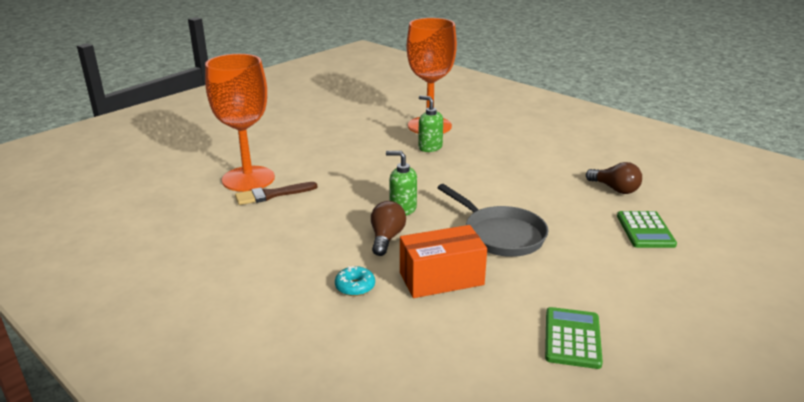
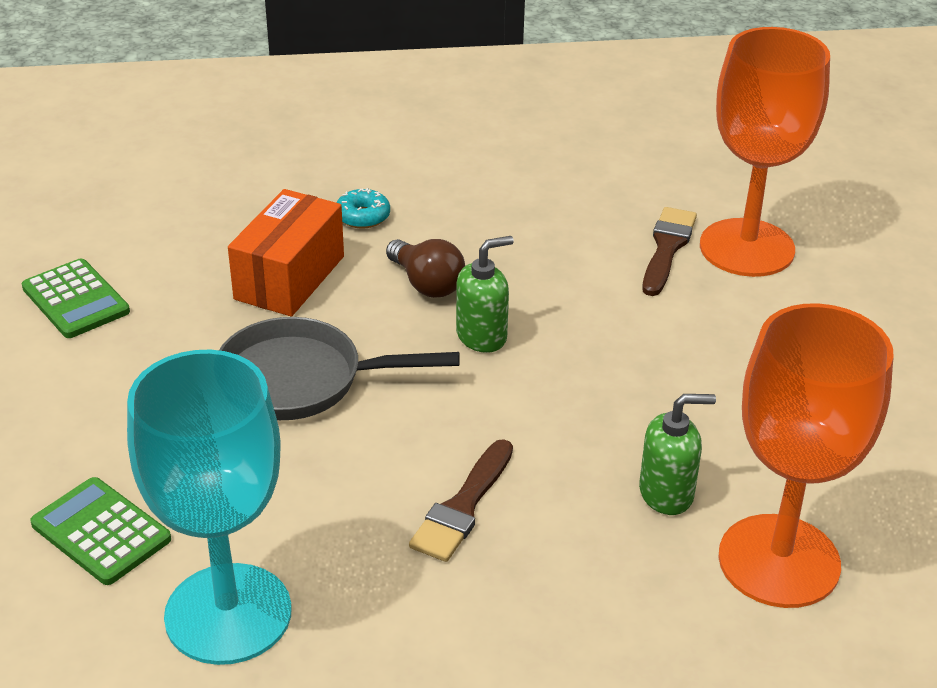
camera: 130 degrees right, 10 degrees up
(498, 174) = (463, 507): none -> brown brush
(615, 189) = (228, 614): brown light bulb -> turquoise goblet

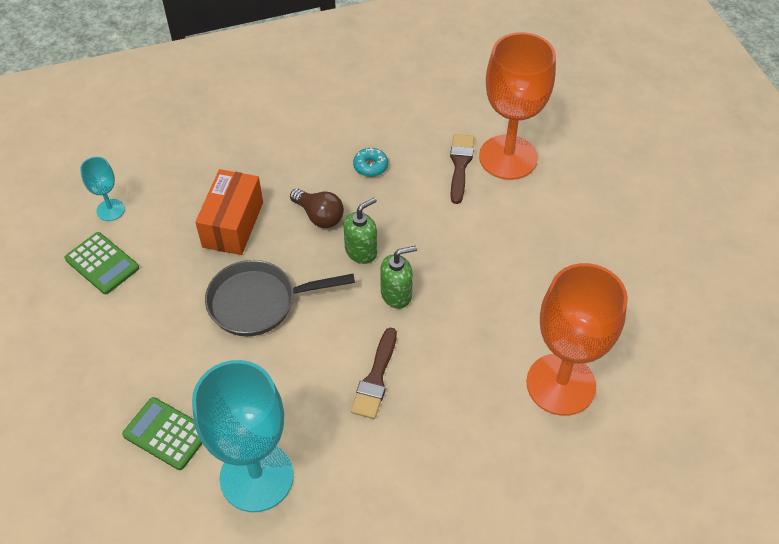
camera: 10 degrees left, 15 degrees up
(110, 237) = (110, 210): none -> turquoise goblet
(363, 216) = (267, 168): turquoise donut -> turquoise donut (370, 166)
(667, 493) = (490, 348): green soap dispenser -> green soap dispenser (396, 294)

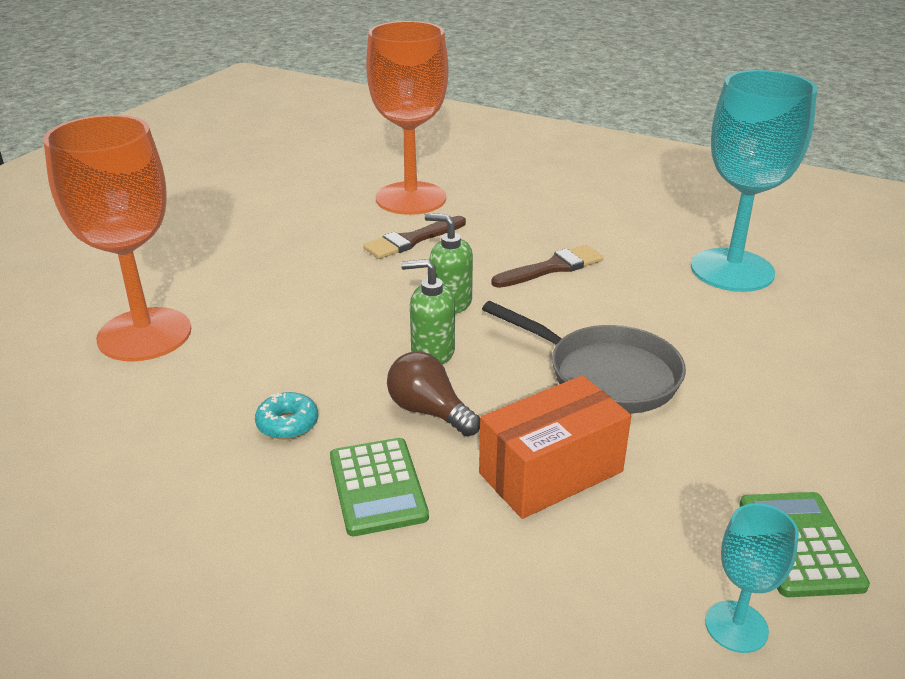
camera: 135 degrees left, 20 degrees down
(166, 434) = (807, 333): green calculator -> green calculator (377, 487)
(319, 216) = (429, 411): brown light bulb -> brown light bulb turned 45 degrees counterclockwise
(460, 165) = (198, 359): brown brush -> brown brush (412, 240)

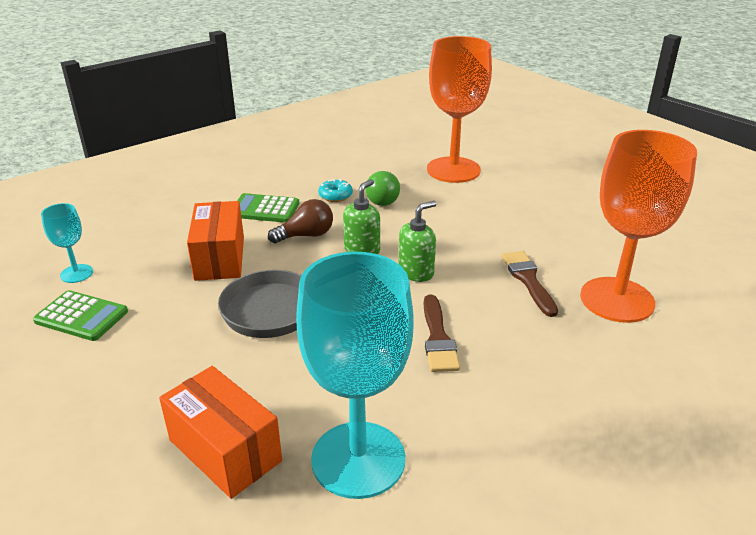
camera: 115 degrees right, 0 degrees up
(276, 374) = (382, 199): none -> green light bulb
(809, 332) = (225, 450): none -> orange box

